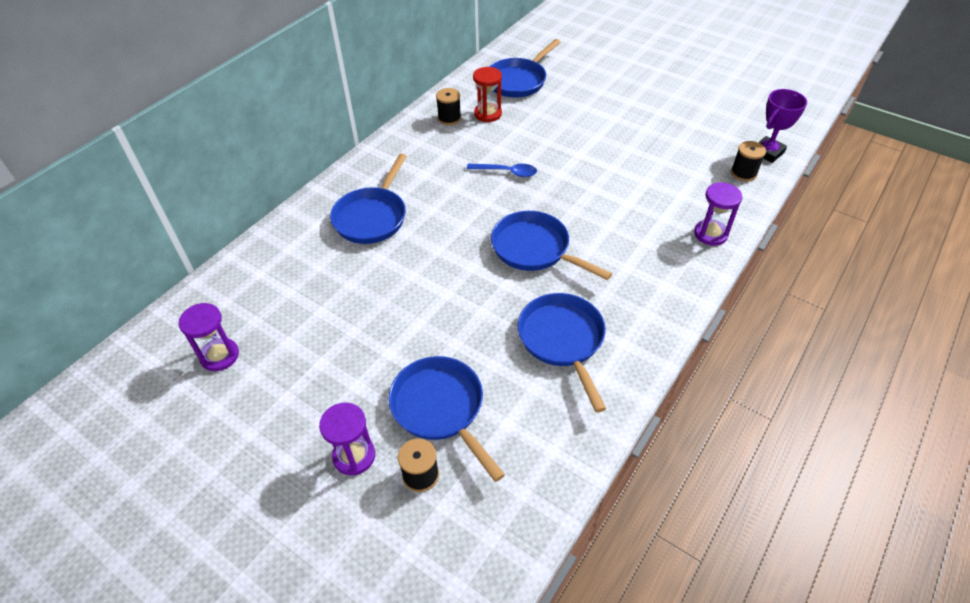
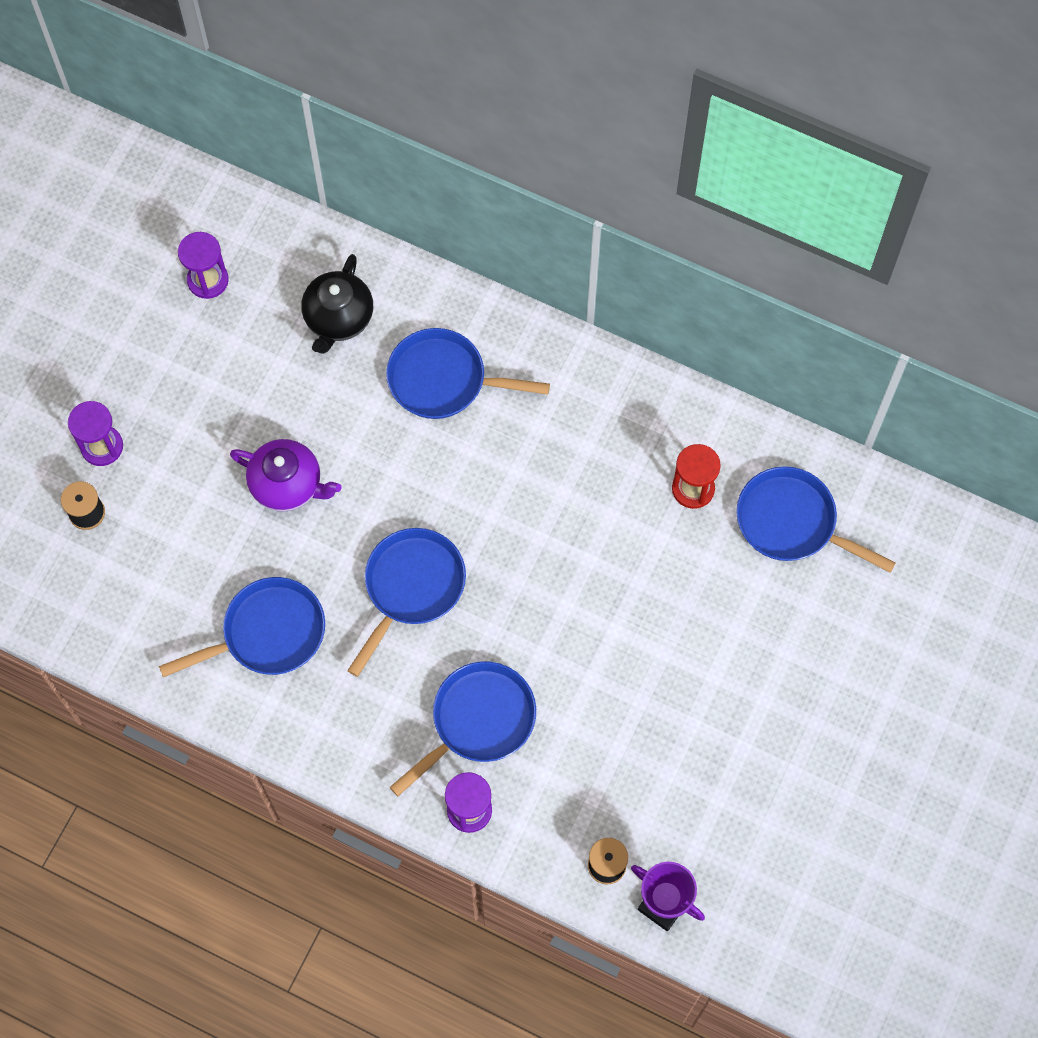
camera: 80 degrees right, 20 degrees up
(296, 271) = (338, 318): none -> black teapot
(432, 316) = (288, 485): none -> purple teapot
(441, 408) = (164, 517): blue pan -> blue pan (478, 721)
(449, 118) = (672, 435): black spool -> none
(507, 172) = (558, 534): blue spoon -> none

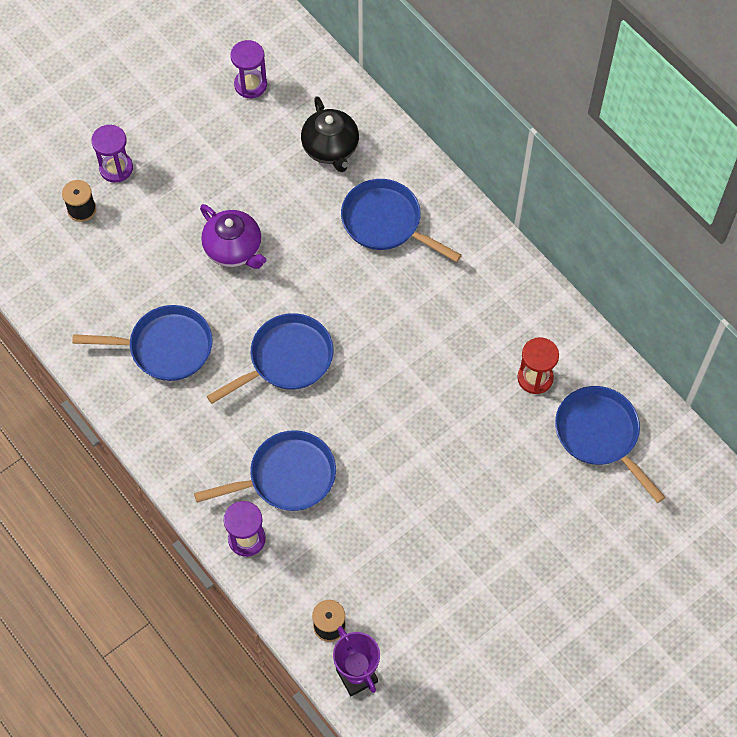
camera: 25 degrees right, 5 degrees down
(338, 318) = (331, 148): black teapot -> black teapot turned 60 degrees counterclockwise

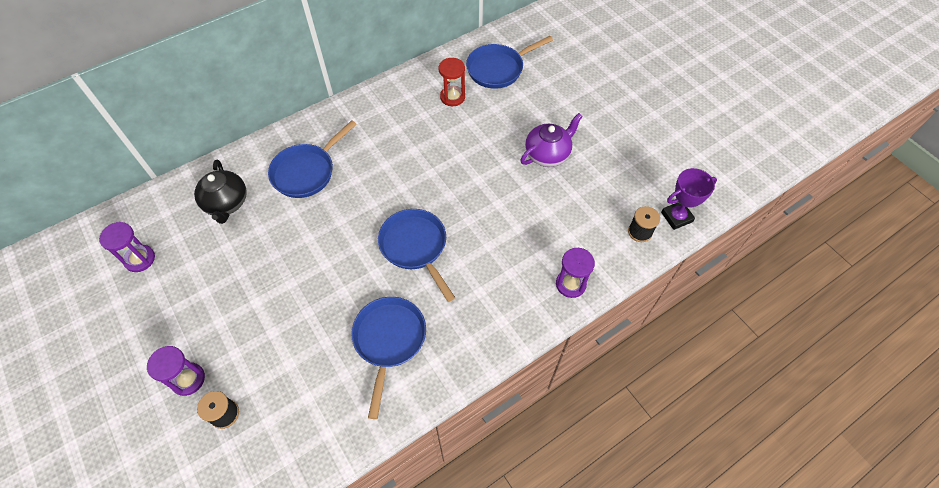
camera: 85 degrees left, 5 degrees down
(234, 249) = (303, 280): purple teapot -> purple teapot (548, 154)
(287, 477) = (518, 253): blue pan -> none
(331, 148) = (226, 203): black teapot -> black teapot turned 90 degrees clockwise

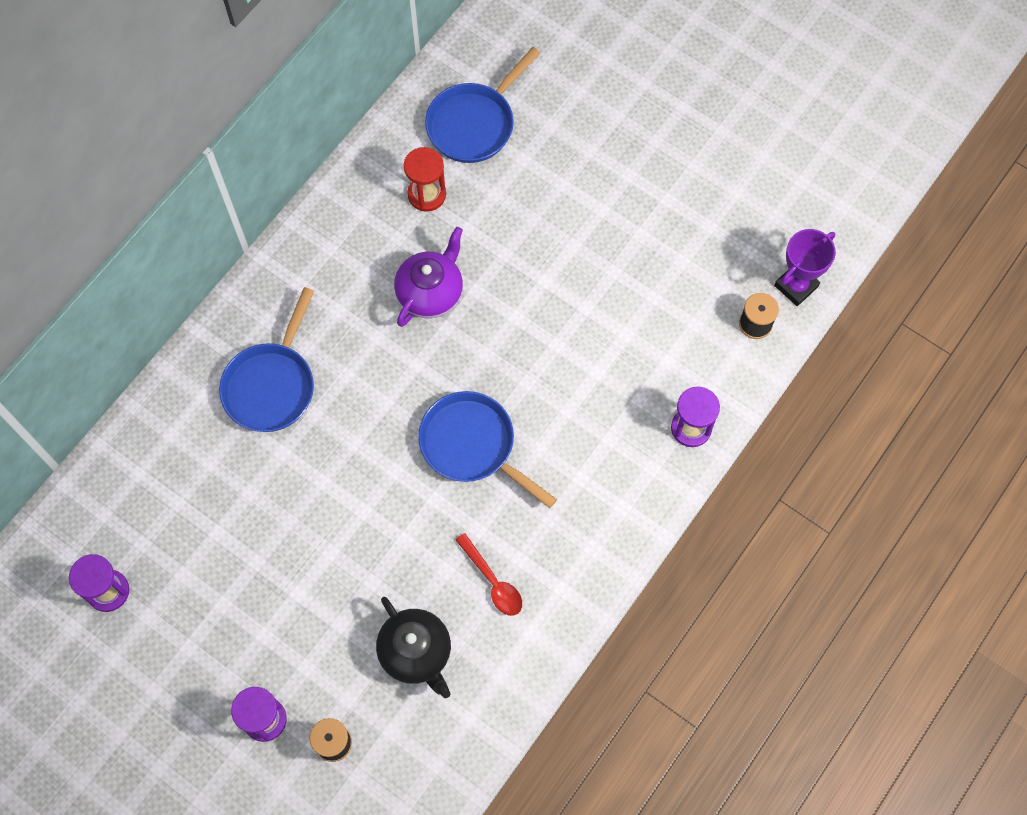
camera: 20 degrees left, 10 degrees up
(226, 203) = (183, 471): black teapot -> black teapot (416, 652)
(389, 340) = (493, 582): blue pan -> red spoon
(548, 154) = (596, 245): purple teapot -> purple teapot (430, 292)

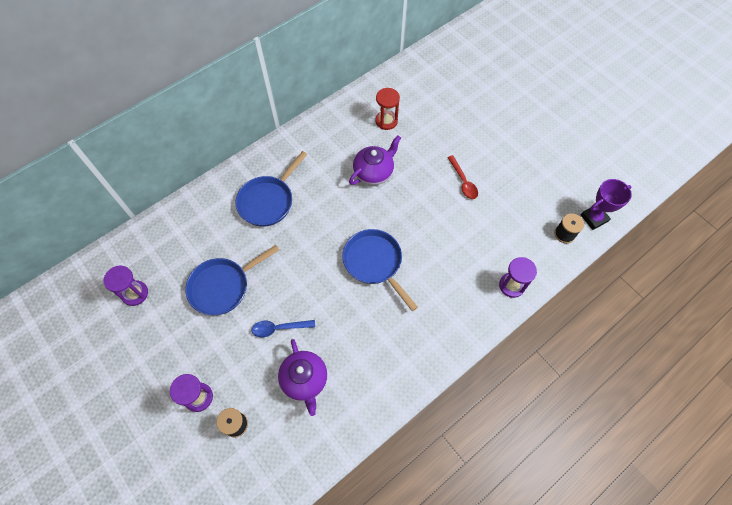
camera: 15 degrees right, 5 degrees down
(353, 586) = (279, 328): none -> blue spoon
(416, 652) = (305, 380): black teapot -> purple teapot
(474, 123) = (423, 91): blue pan -> blue pan (223, 286)
(493, 582) = (365, 348): red spoon -> red spoon (463, 182)

